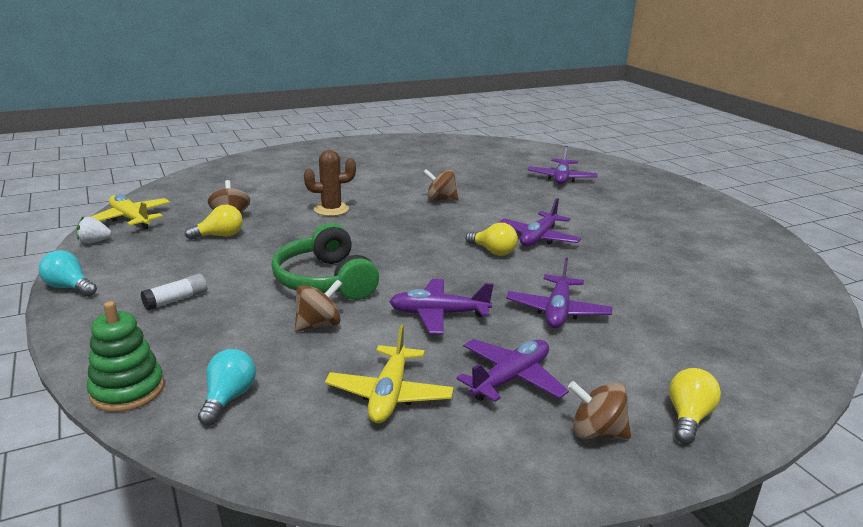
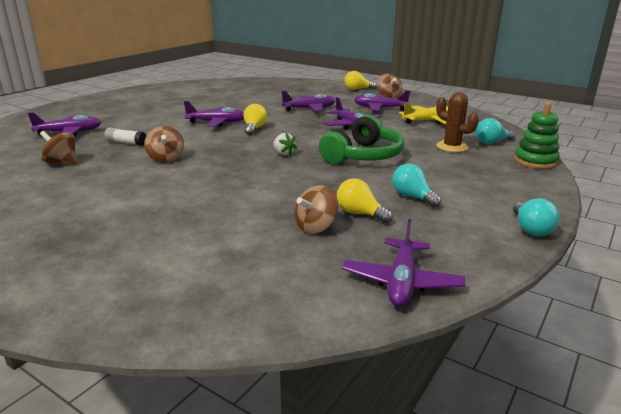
camera: 120 degrees left, 0 degrees up
(94, 241) = (471, 269): white strawberry -> white strawberry (283, 153)
(130, 219) = (401, 282): yellow plane -> purple plane
(176, 300) = (463, 185): white glue stick -> white glue stick (126, 143)
(203, 265) = (412, 197): none -> turquoise light bulb
(319, 325) = (409, 144): brown spinning top -> brown spinning top (62, 163)
(331, 209) = (239, 190): brown cactus -> brown cactus (452, 147)

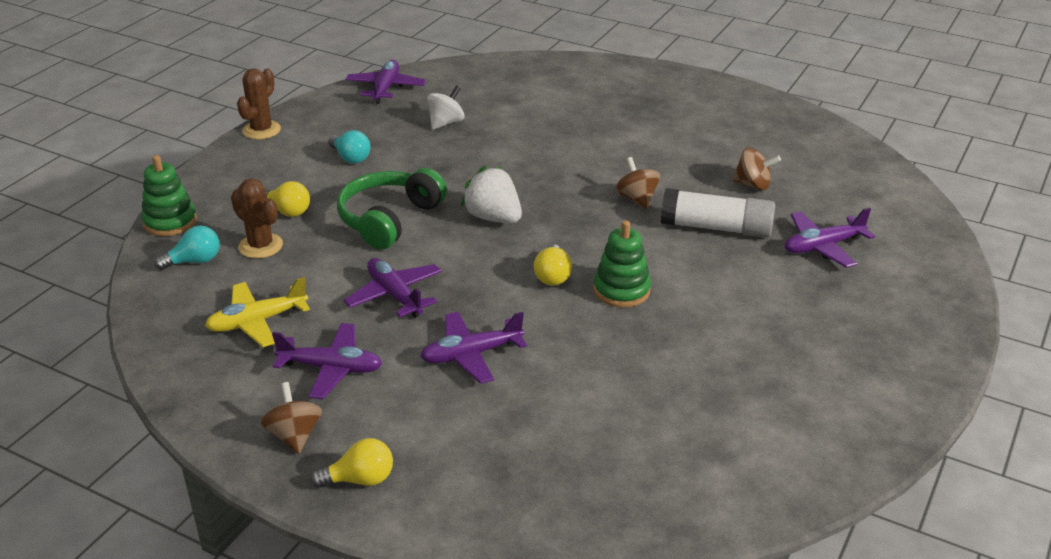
camera: 175 degrees right, 10 degrees up
(126, 143) = (716, 228): white glue stick -> white glue stick, size x1.93
(216, 123) = (621, 290): purple plane -> green stacking toy
(283, 153) = (493, 218): white strawberry -> white strawberry, size x1.86
(316, 227) = (446, 123): brown spinning top -> white spinning top
(360, 213) = (406, 137): yellow light bulb -> yellow light bulb (287, 211)
(530, 229) = (261, 130): turquoise light bulb -> brown cactus

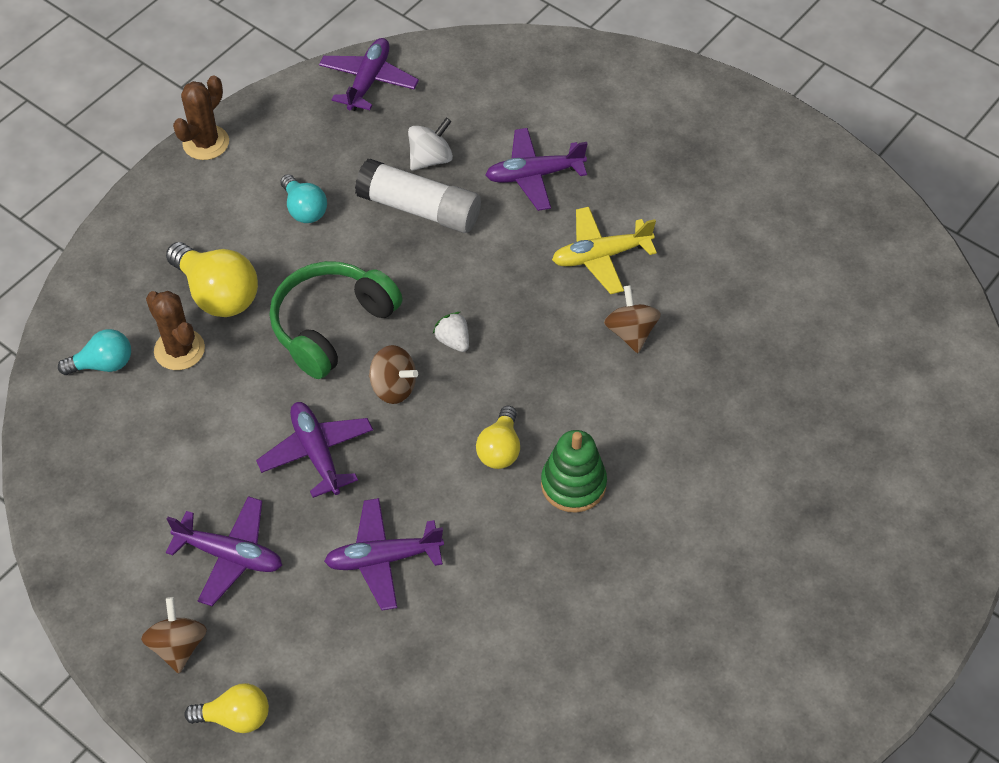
camera: 10 degrees right, 20 degrees up
(170, 222) = (83, 293): green stacking toy -> none
(257, 322) = (161, 472): yellow plane -> yellow plane (601, 256)
(287, 211) = (217, 294): yellow light bulb -> yellow light bulb, size x1.62
(493, 218) = (453, 341): white strawberry -> white strawberry, size x0.54
(716, 228) = (712, 396): white glue stick -> white glue stick (419, 208)
(753, 185) = (779, 327): brown spinning top -> brown spinning top (393, 387)
(823, 247) = (830, 448): purple plane -> purple plane (534, 175)

